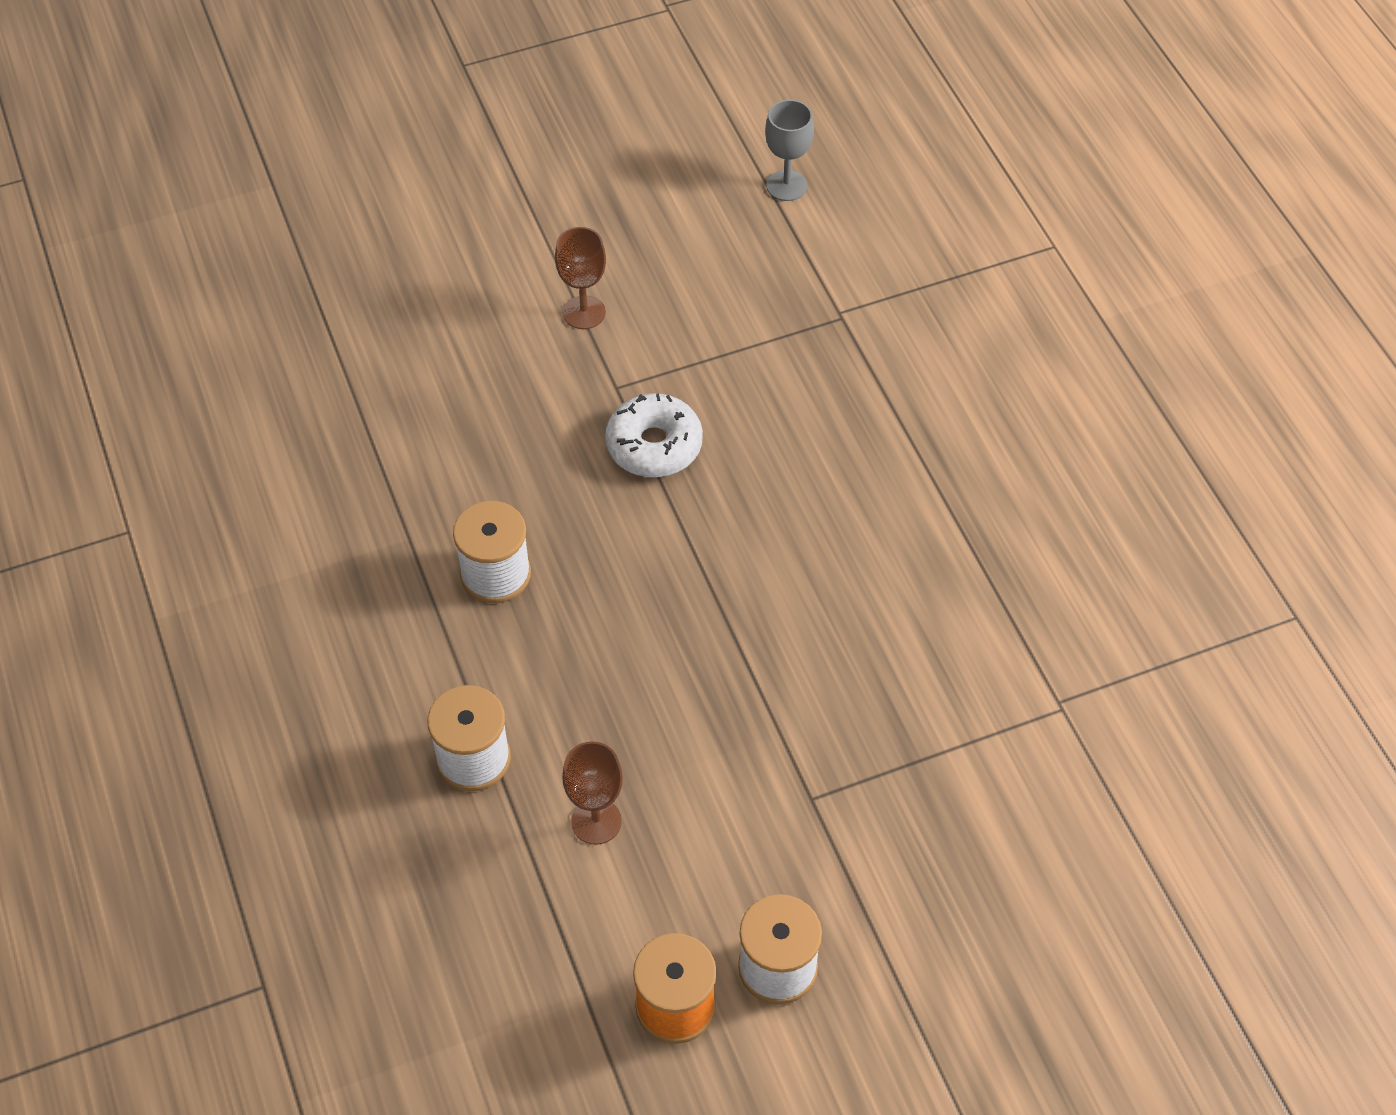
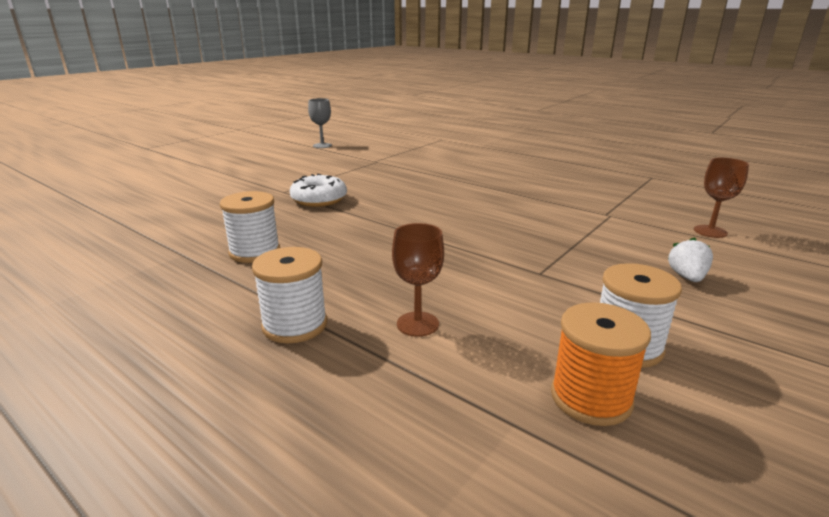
camera: 30 degrees left, 30 degrees down
(584, 312) = (250, 180): brown goblet -> brown goblet (710, 231)
(986, 901) = (687, 277): none -> white strawberry

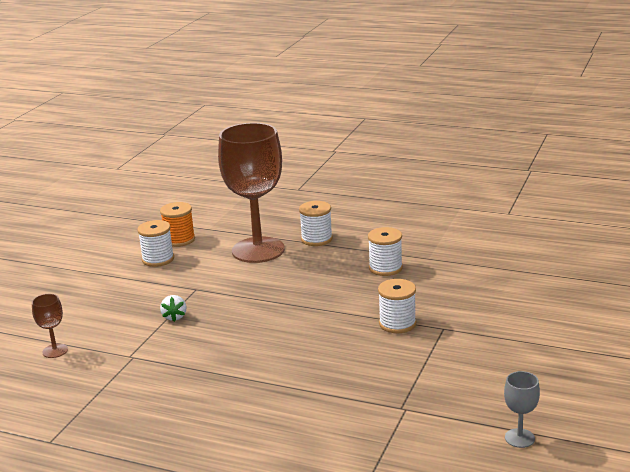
camera: 165 degrees right, 0 degrees up
(319, 200) = (397, 324): white donut -> white spool
(417, 324) = (258, 250): brown goblet -> brown goblet, size x2.49
(687, 277) = (104, 303): white strawberry -> white strawberry (174, 317)

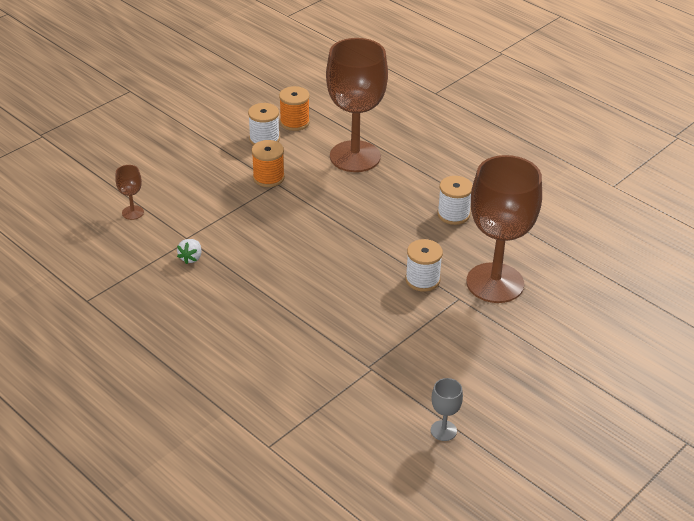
camera: 20 degrees right, 15 degrees up
(174, 317) = (243, 209): white strawberry -> white strawberry (191, 258)
(183, 286) = (268, 178): none -> orange spool
(316, 239) = (414, 160): white spool -> none
(467, 307) = (495, 283): none -> brown goblet

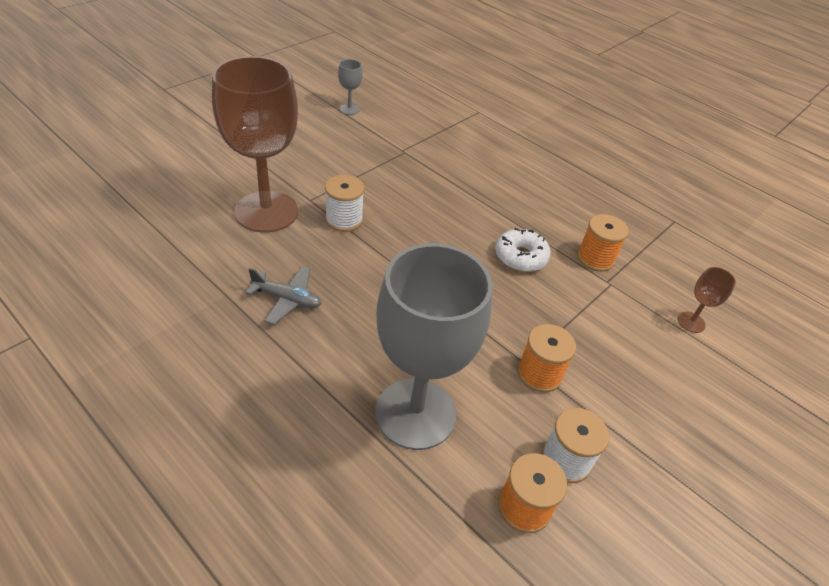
camera: 175 degrees right, 5 degrees up
(191, 258) = (595, 258): white strawberry -> orange spool
(261, 255) = (520, 257): none -> white donut
(355, 156) = (415, 413): brown goblet -> grey goblet
(453, 214) = (287, 299): white spool -> grey plane

